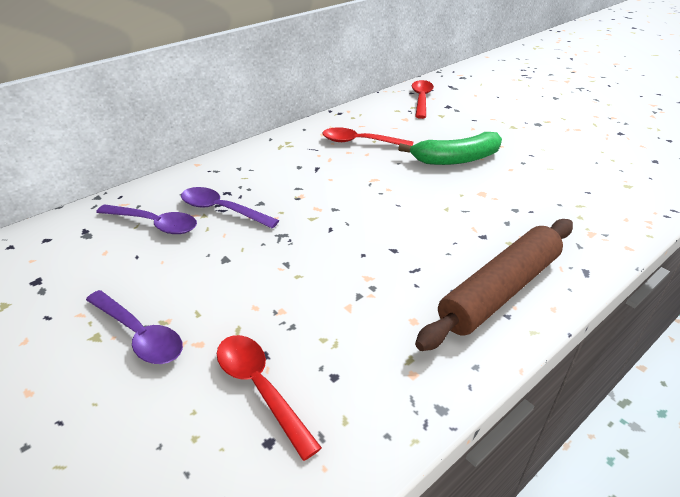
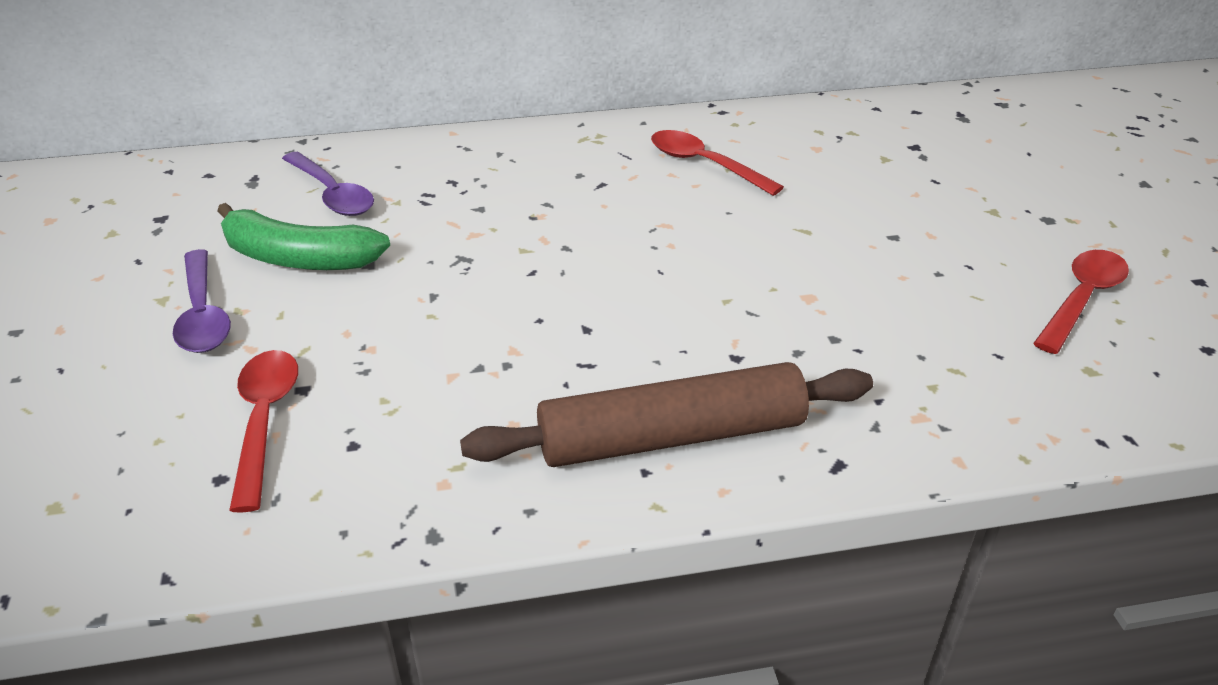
camera: 30 degrees right, 0 degrees up
(222, 210) = (424, 202): purple spoon -> none
(421, 99) = (880, 123): red spoon -> red spoon (1081, 300)
(456, 159) = (827, 234): green banana -> green banana (299, 258)

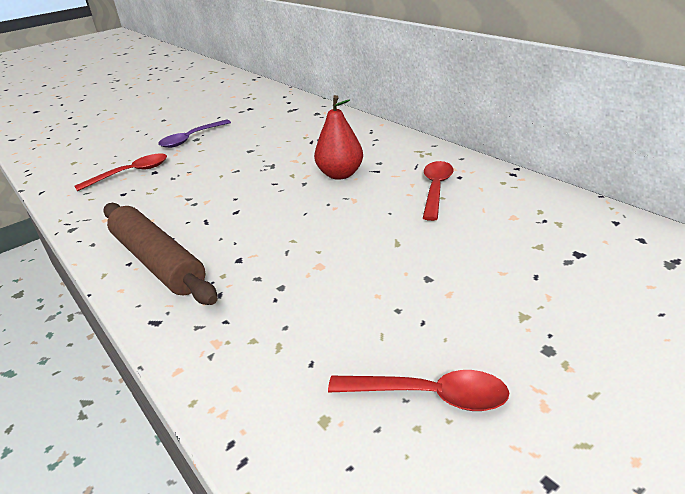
camera: 65 degrees right, 5 degrees down
(299, 258) = (242, 138): green banana -> none
(332, 194) = (297, 124): purple spoon -> none
(578, 212) = (340, 174): none -> red pear

